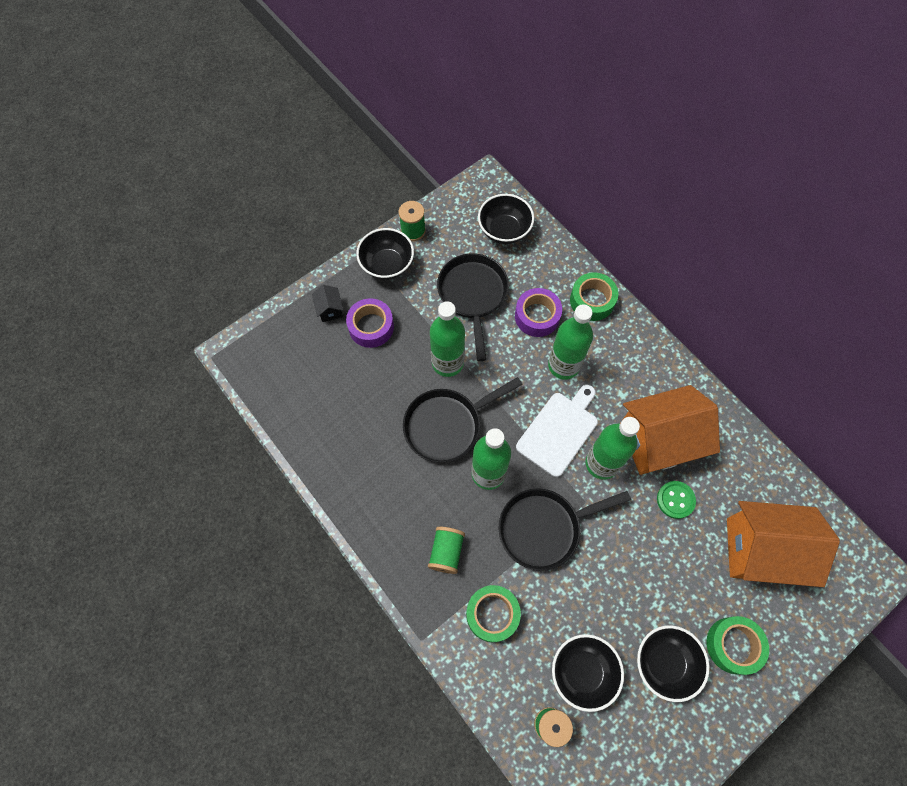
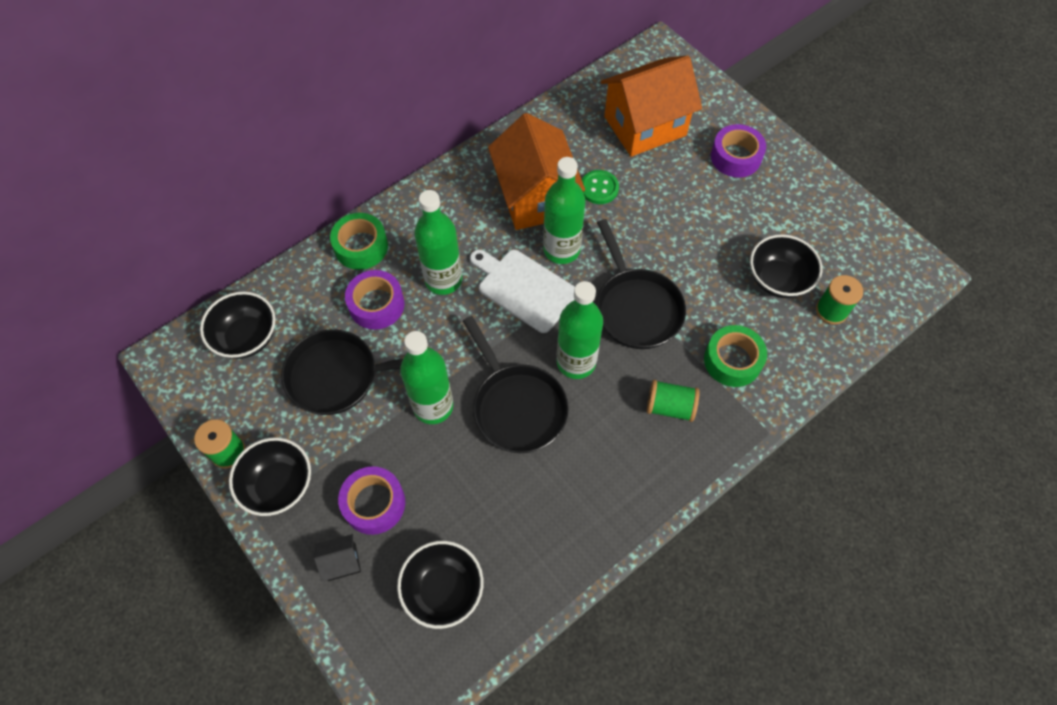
camera: 90 degrees left, 5 degrees down
(664, 663) = (759, 211): black bowl -> black bowl (443, 590)
(733, 645) = (735, 157): green tape -> purple tape
(761, 550) = (645, 126): orange house -> orange house turned 60 degrees clockwise

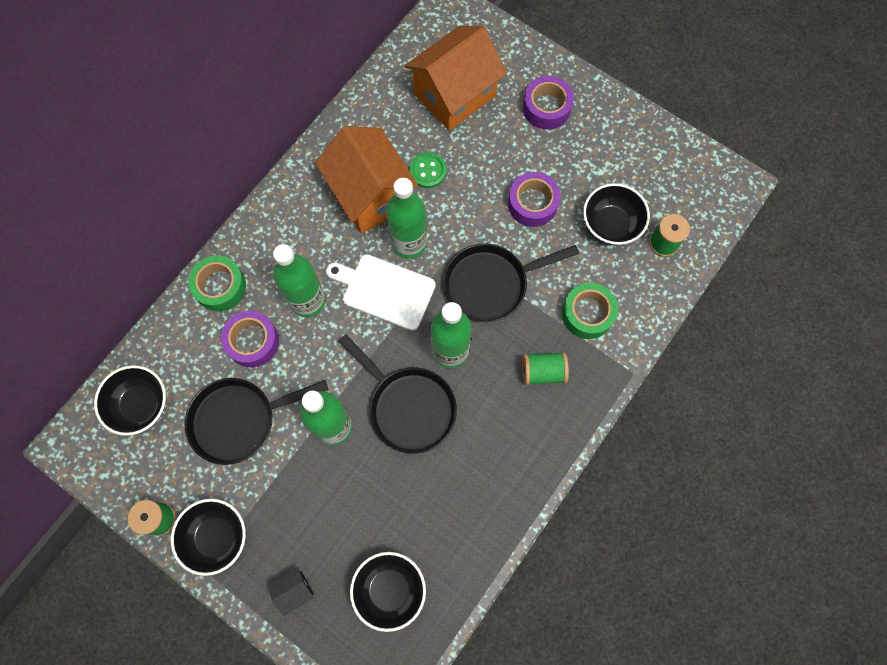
camera: 15 degrees left, 10 degrees up
(374, 503) = (307, 530): purple tape -> purple tape (532, 203)
(636, 308) = (491, 284): black pan -> black pan turned 105 degrees clockwise

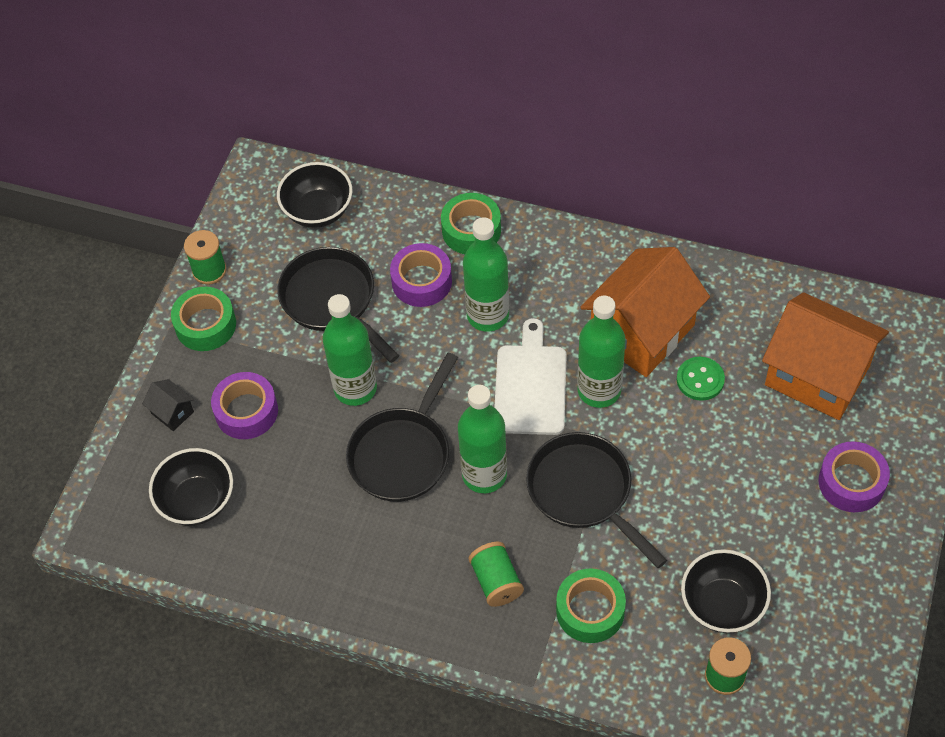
camera: 75 degrees right, 15 degrees down
(216, 537) = (205, 325): black bowl -> green tape
(532, 203) = (710, 506): purple tape -> purple tape (246, 411)

